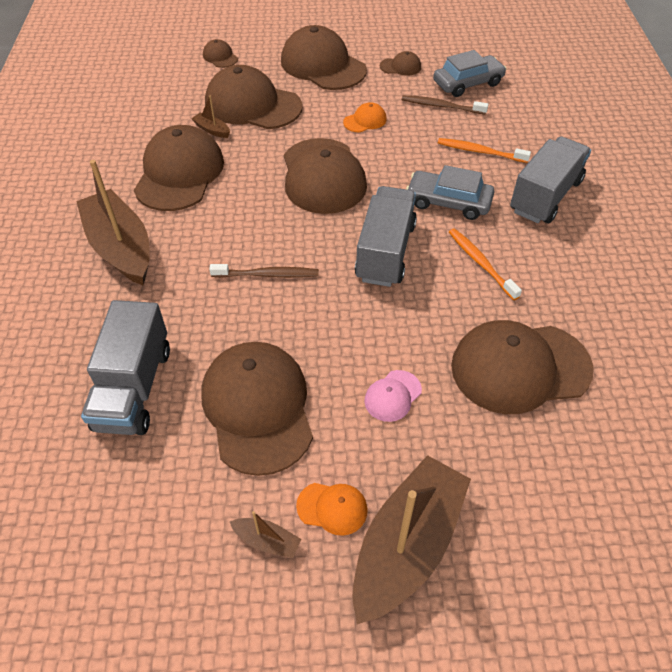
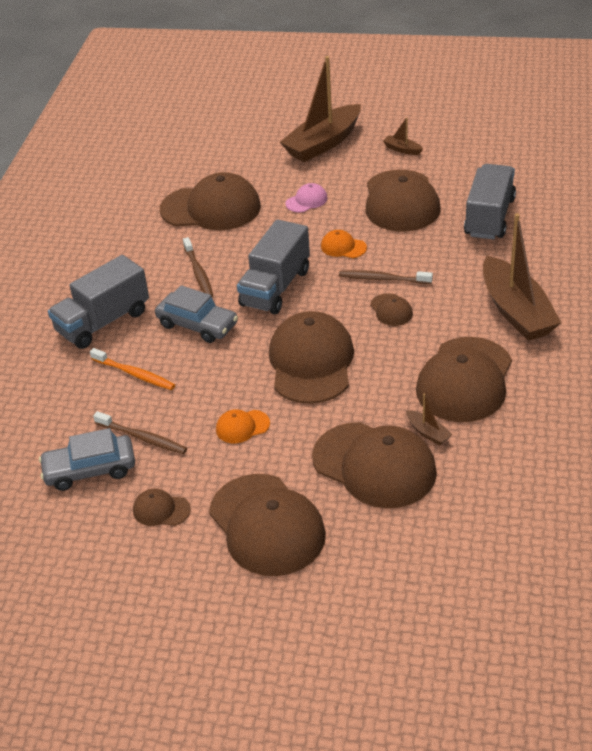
camera: 165 degrees left, 10 degrees down
(220, 57) = (412, 561): brown cap -> brown cap (391, 310)
(332, 508) = (361, 158): orange cap -> orange cap (343, 247)
(480, 263) = (198, 273): orange toothbrush -> brown toothbrush

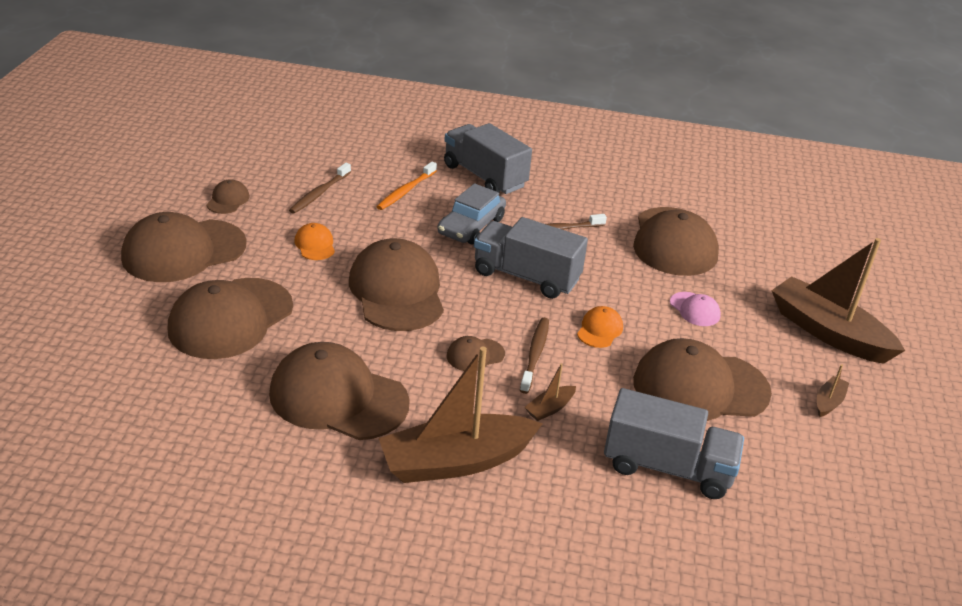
camera: 85 degrees right, 5 degrees down
(90, 470) = (290, 169): grey car -> none
(311, 362) = (397, 291): brown cap -> brown cap turned 105 degrees counterclockwise
(428, 433) = (263, 359): brown boat -> brown boat (550, 408)

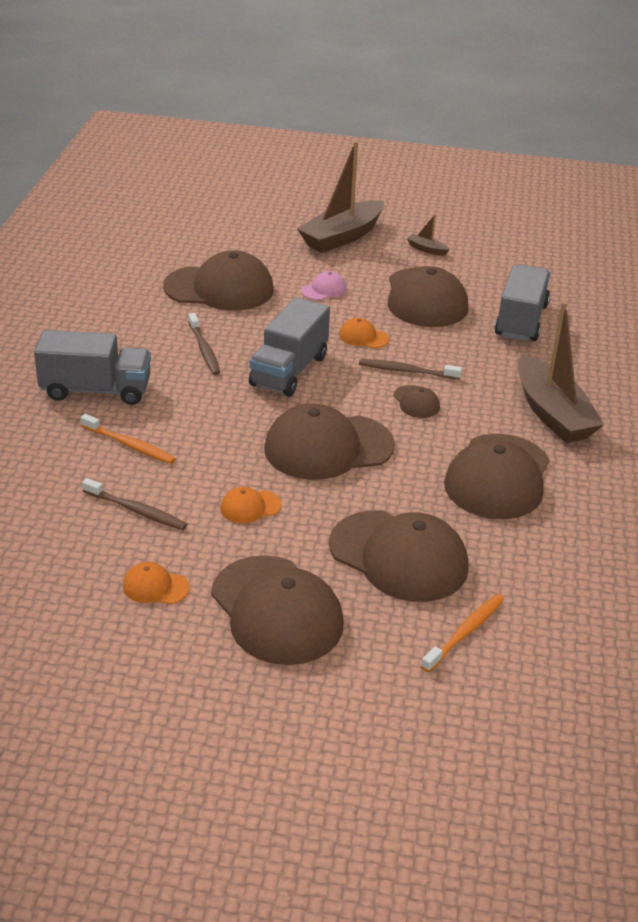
camera: 90 degrees left, 0 degrees up
(121, 346) = (465, 632): none -> orange toothbrush
(228, 200) = (155, 587): brown cap -> orange cap
(471, 226) = (201, 401): grey car -> none
(484, 176) = (96, 390): grey truck -> grey truck turned 135 degrees counterclockwise
(550, 408) = (474, 367): brown boat -> none

